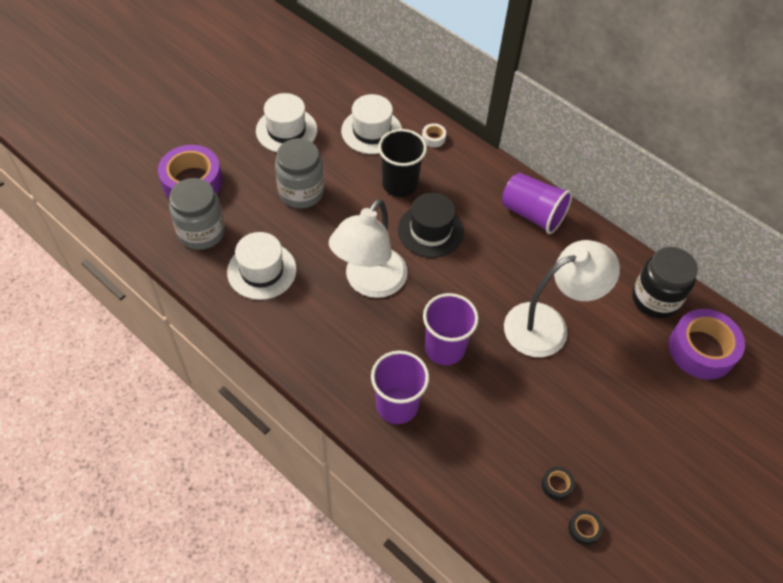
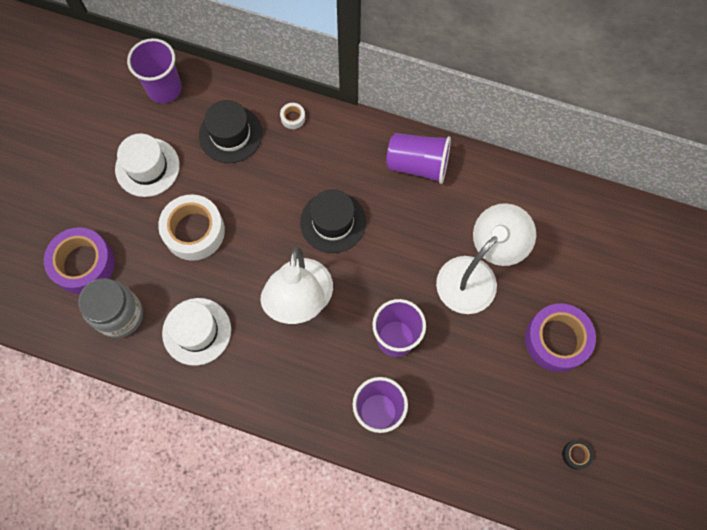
camera: 20 degrees left, 15 degrees up
(301, 192) = (194, 231): grey jar -> white tape
(332, 79) = (164, 89): none -> purple cup
(371, 131) = (230, 134): white hat -> black hat
(400, 184) = (283, 183): black cup -> none
(556, 485) = (540, 425): black tape -> none
(655, 299) = (557, 209): black jar -> none
(701, 349) = (612, 243): purple tape -> purple tape (556, 340)

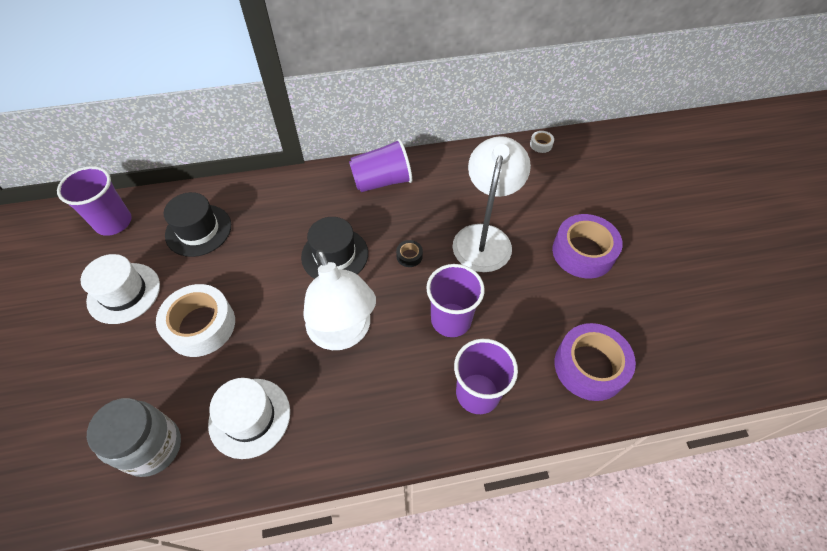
camera: 30 degrees left, 15 degrees down
(83, 264) = (86, 416): purple tape -> purple tape (589, 366)
(293, 118) = (252, 194): white tape -> white tape (541, 144)
(576, 455) = (668, 332): black tape -> black tape (409, 256)

